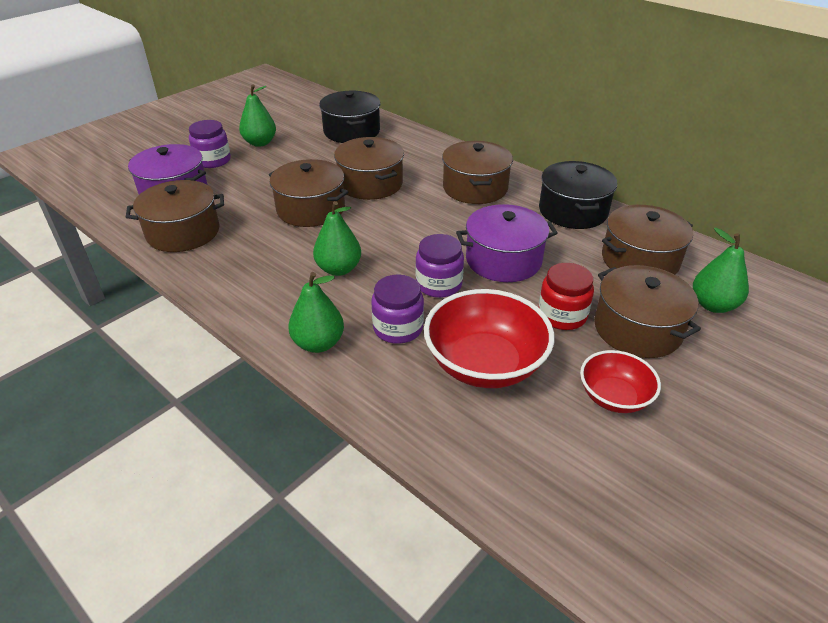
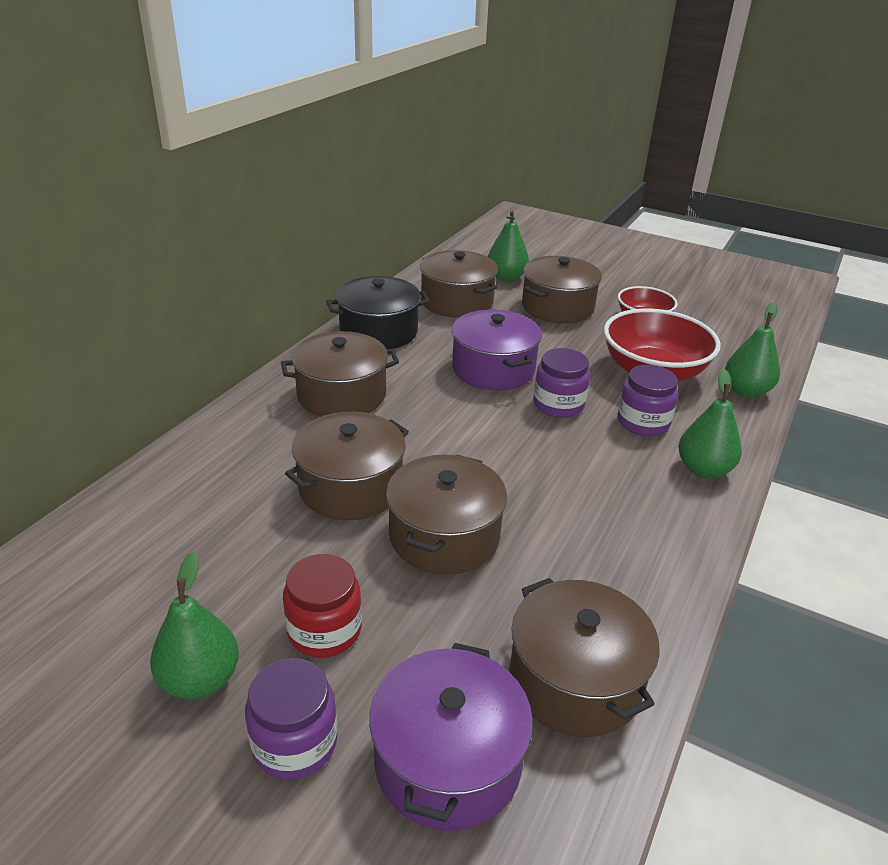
camera: 105 degrees left, 5 degrees down
(338, 269) = (573, 479): green pear -> green pear (746, 391)
(351, 131) = (149, 543): black pot -> none
(562, 315) = (562, 338): red jar -> red jar (324, 630)

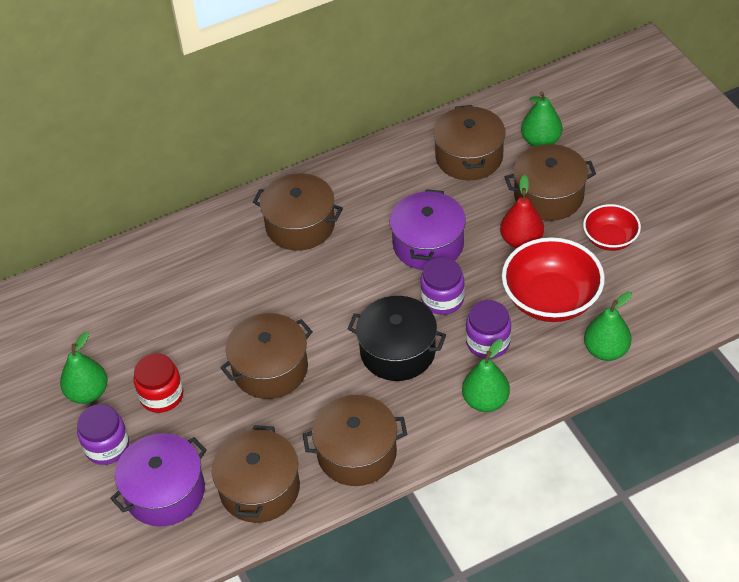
camera: 40 degrees right, 15 degrees up
(350, 487) = (246, 307): brown pot -> brown pot (357, 453)
(378, 331) = (377, 169): black pot -> black pot (398, 351)
(573, 341) = (521, 240): none -> red pear

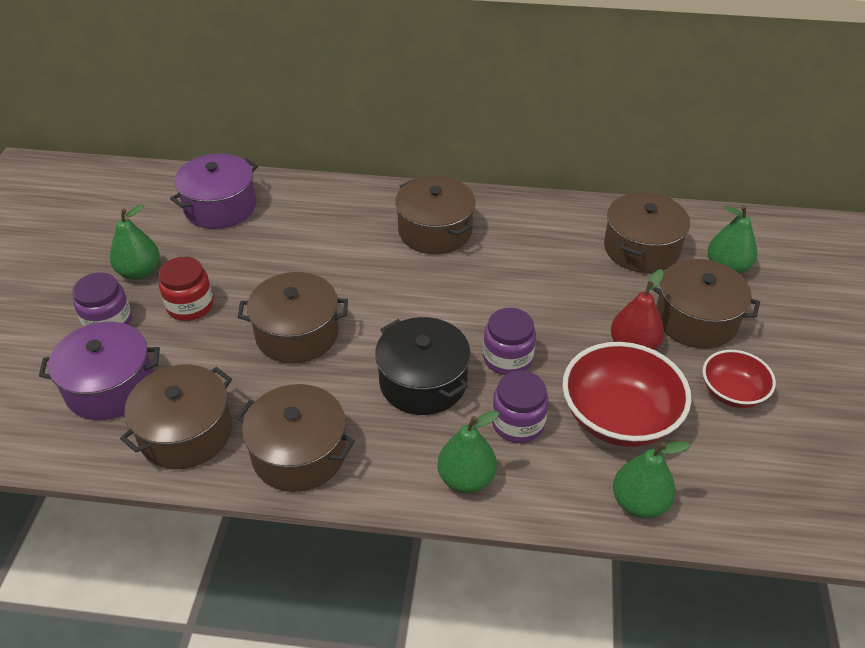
camera: 30 degrees right, 5 degrees down
(428, 244) = (536, 303): purple pot -> purple pot (220, 207)

